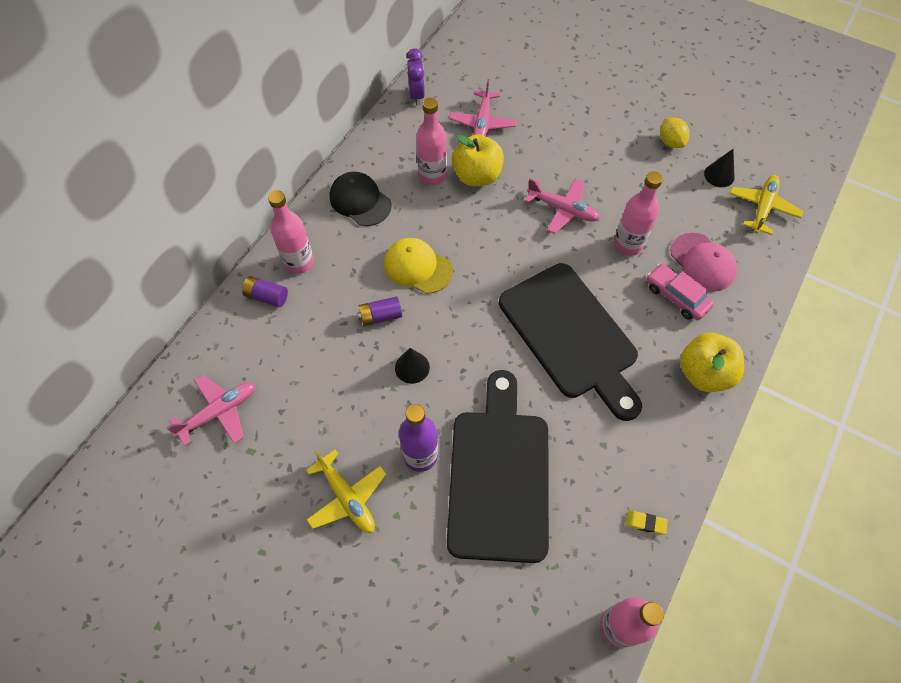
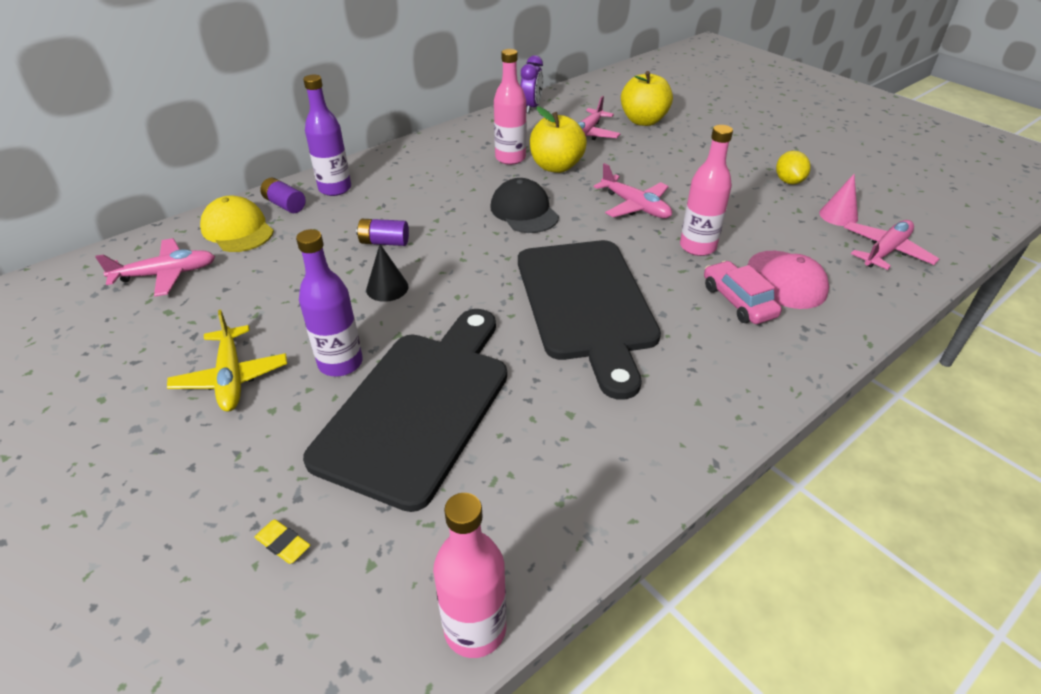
camera: 20 degrees right, 20 degrees down
(299, 262) = (335, 189): pink bottle -> purple bottle
(360, 201) = (426, 161): black cap -> black cap (524, 211)
(417, 267) = (449, 216): yellow cap -> yellow cap (237, 230)
(645, 523) = (583, 514): yellow eraser -> yellow eraser (283, 544)
(704, 373) = (743, 379): yellow apple -> yellow apple (643, 121)
(719, 175) = (838, 215): black cone -> pink cone
(762, 208) = (885, 251): yellow plane -> pink plane

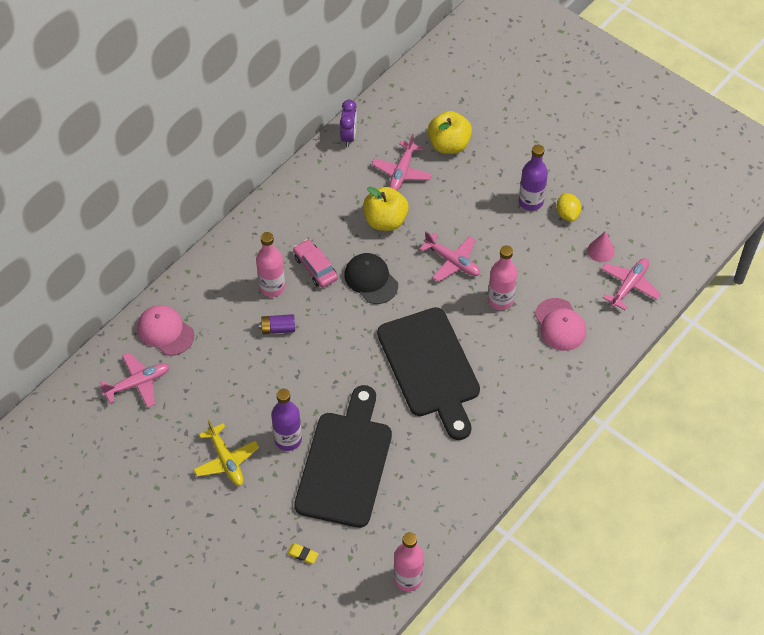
camera: 10 degrees left, 15 degrees up
(237, 230) = (165, 331): yellow cap -> pink cap
(285, 205) = (188, 299): purple battery -> none
(335, 189) = (218, 274): purple bottle -> purple bottle (531, 201)
(387, 288) = (295, 373): black cone -> none
(510, 158) = (346, 214): pink bottle -> pink bottle (272, 287)
(738, 301) = (528, 350): pink car -> pink car (315, 268)

